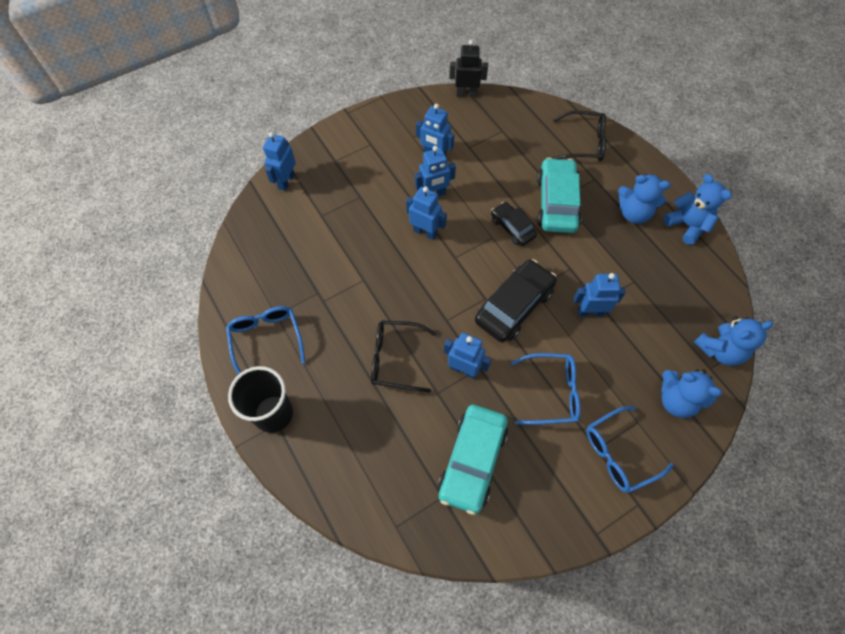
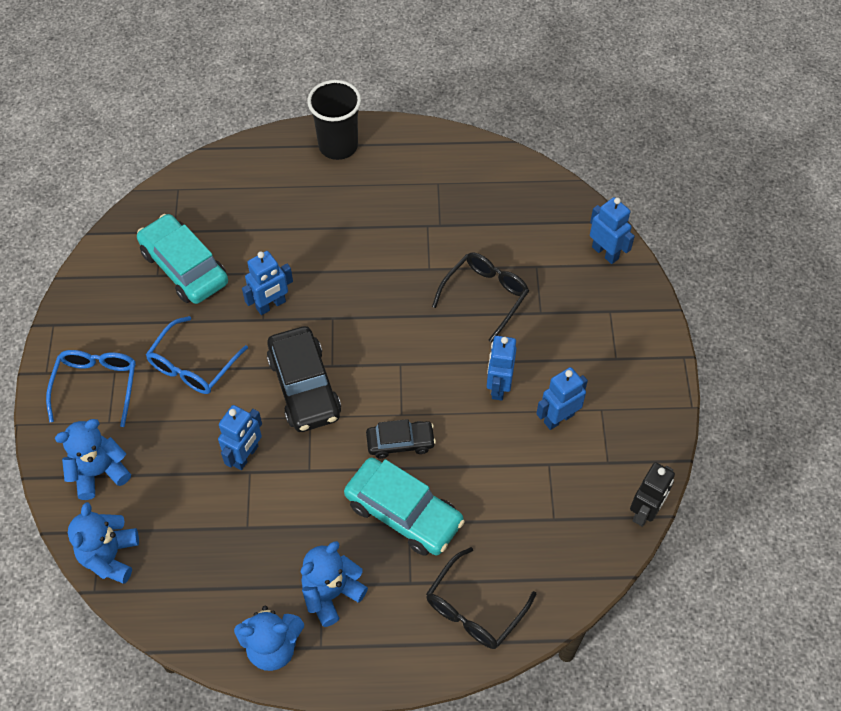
camera: 120 degrees right, 5 degrees down
(266, 339) = (416, 166): blue glasses -> none
(395, 359) = (323, 255): black glasses -> black glasses (485, 296)
(425, 232) = (451, 352): blue robot -> none

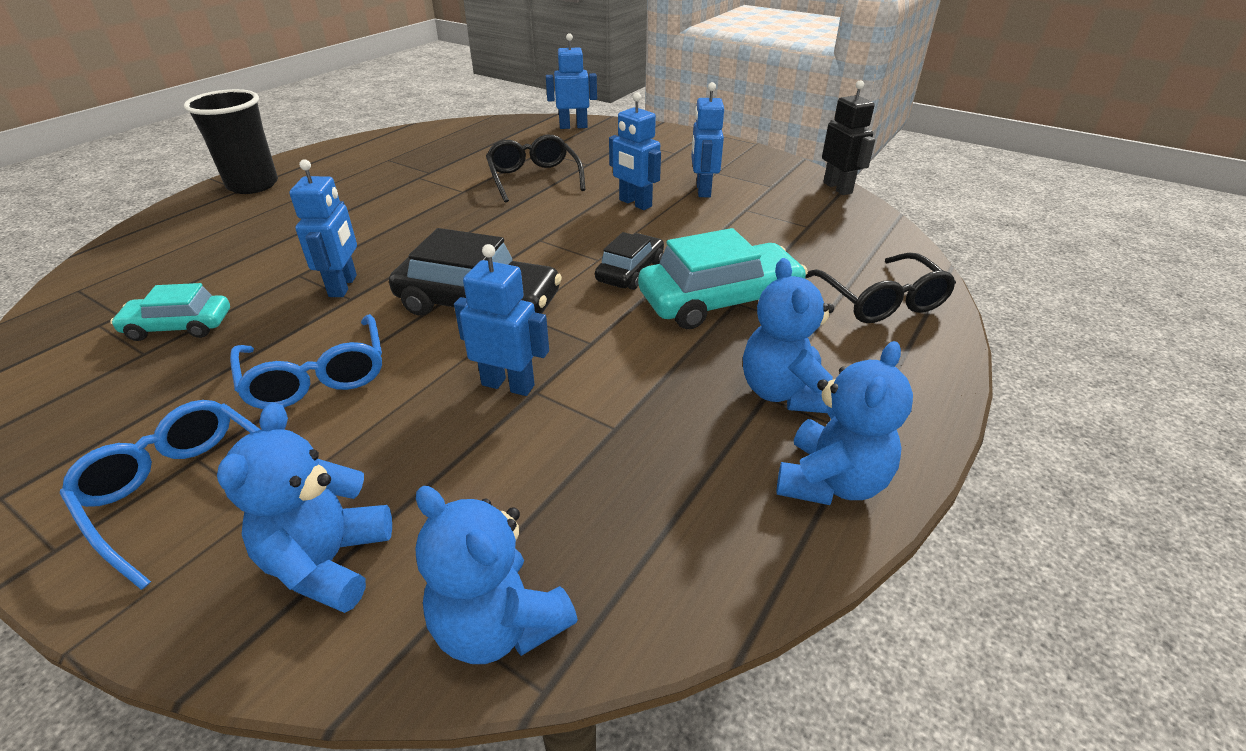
camera: 55 degrees left, 20 degrees down
(184, 267) = (179, 326): turquoise car -> turquoise car, size x0.59
(245, 456) = (508, 385): blue robot -> blue robot turned 45 degrees counterclockwise

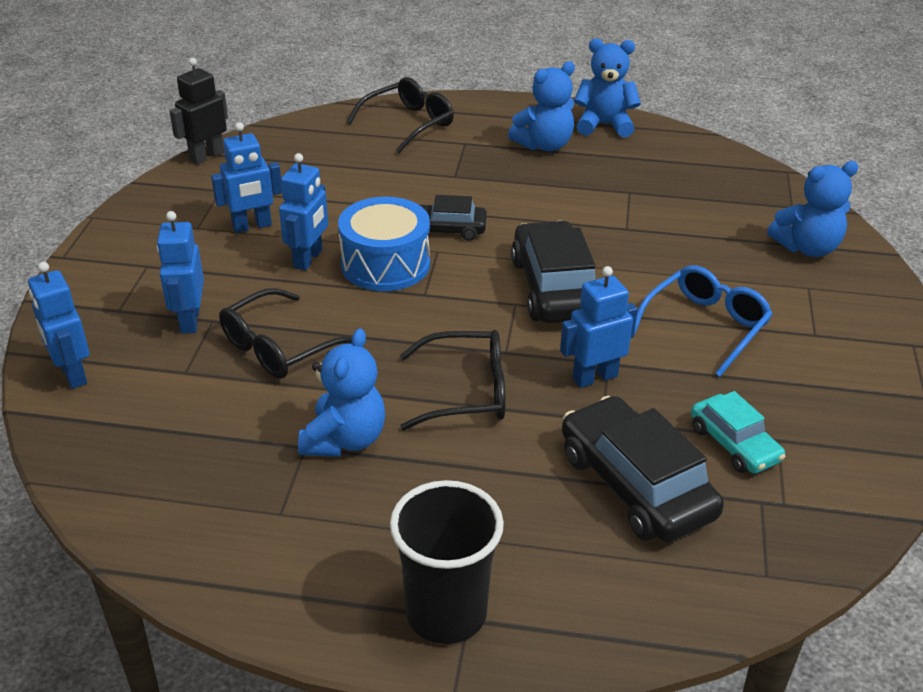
camera: 115 degrees left, 0 degrees up
(184, 491) = (835, 322): blue glasses -> none
(224, 267) = (635, 485): none -> black car
(404, 229) = (466, 392): none -> black glasses
(499, 625) = (776, 189): blue teddy bear -> blue teddy bear (345, 439)
(508, 385) = (631, 240): blue robot -> blue robot (189, 320)
(598, 232) = (385, 264): none -> blue drum
(719, 300) = (458, 182): turquoise car -> none

